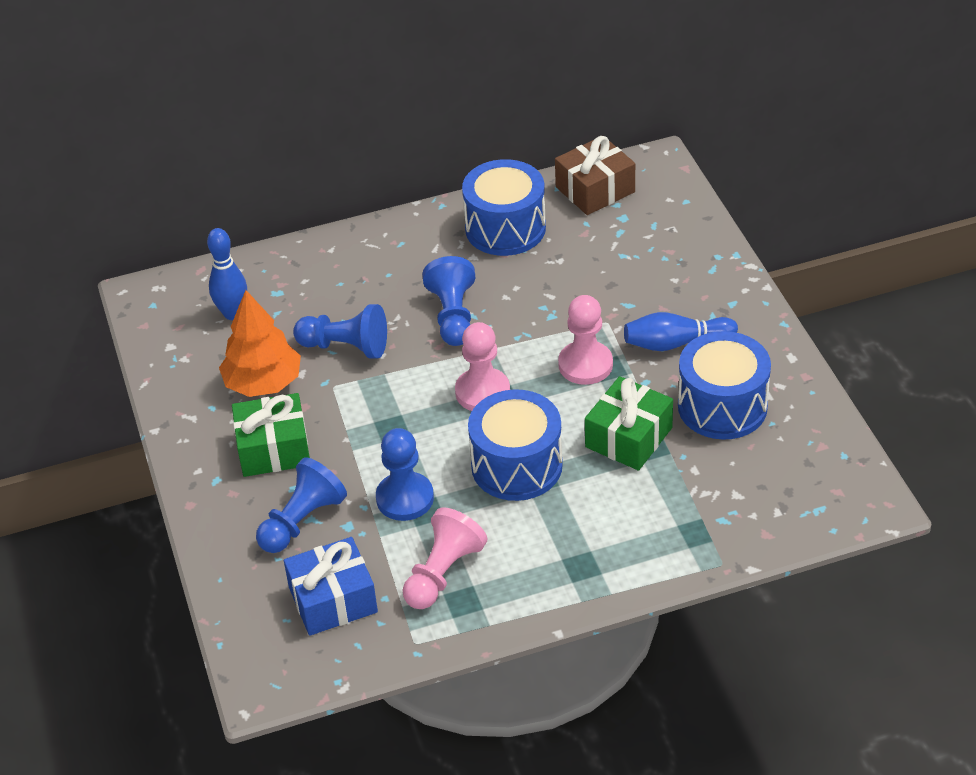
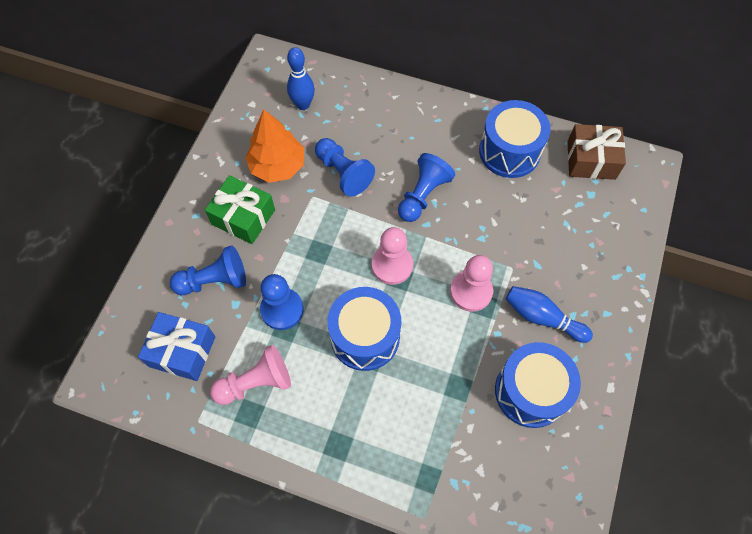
camera: 35 degrees right, 20 degrees up
(629, 437) = (450, 369): green gift -> none

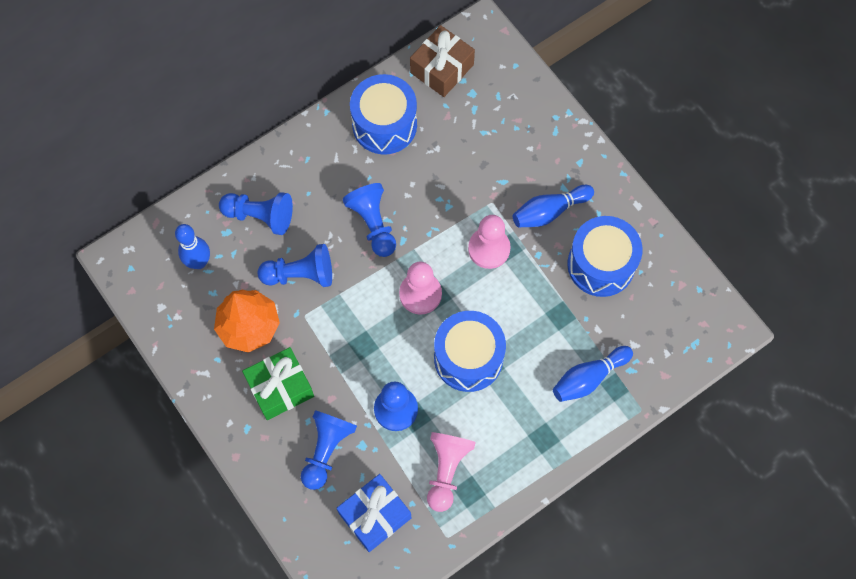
camera: 55 degrees left, 5 degrees up
(368, 119) = (260, 216): none -> blue pawn
(420, 449) = (589, 378): none -> blue bowling pin

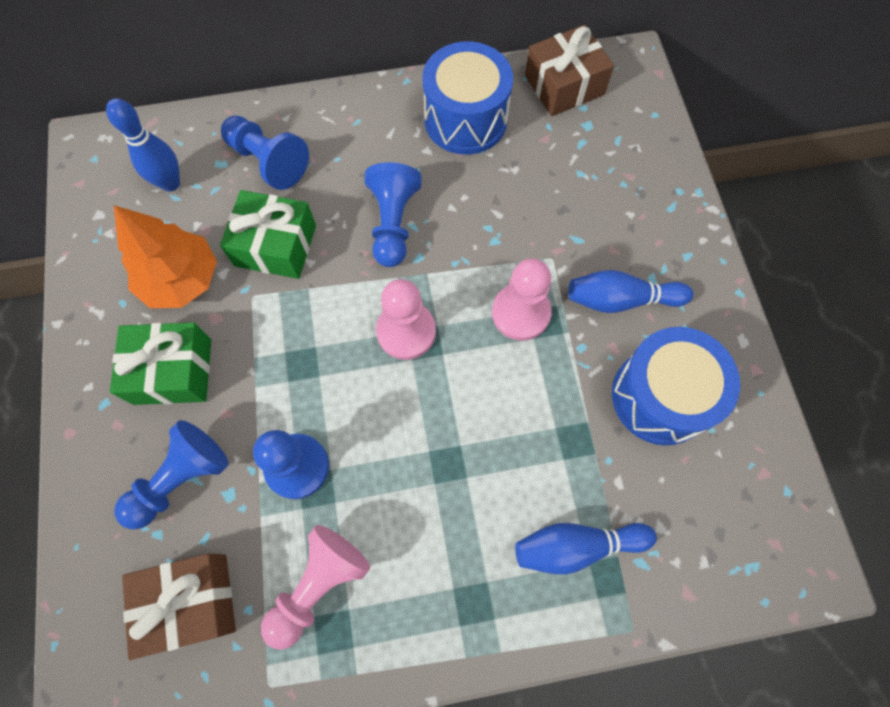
camera: 25 degrees right, 0 degrees up
(300, 274) = (275, 246): blue pawn -> green gift
(375, 515) = (190, 602): blue gift -> brown gift
(468, 358) = (425, 442): blue drum -> none

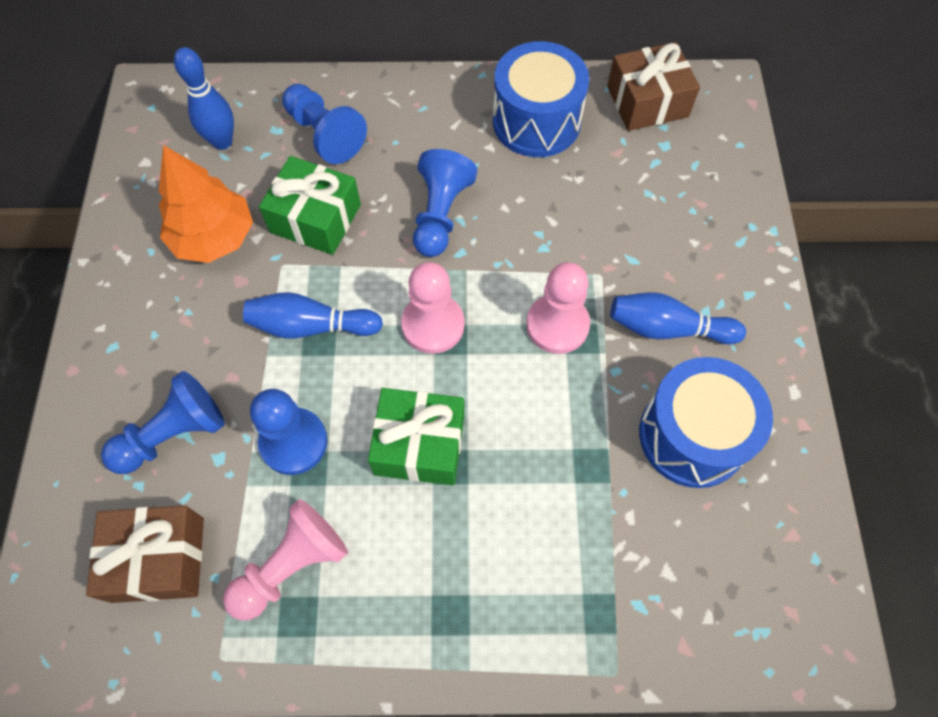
camera: 10 degrees right, 5 degrees down
(173, 371) = (187, 326): green gift -> green gift (419, 444)
(576, 546) = (571, 575): blue bowling pin -> blue bowling pin (311, 326)

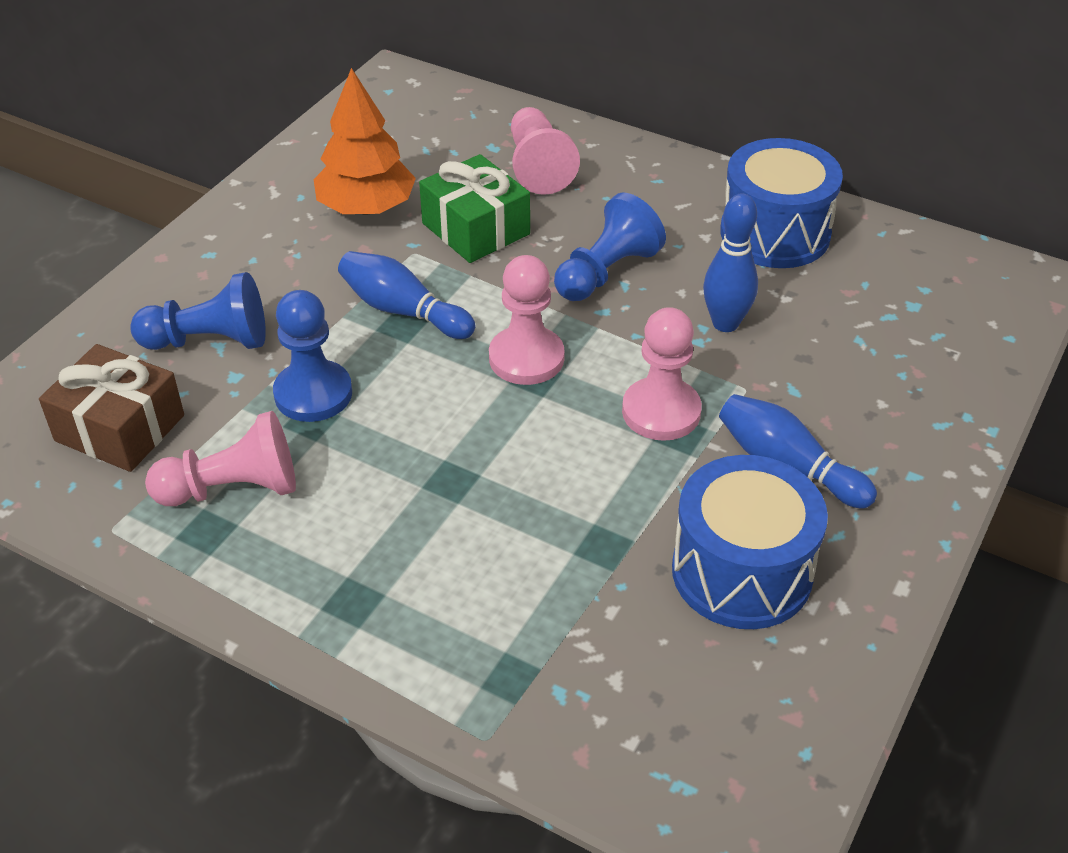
camera: 30 degrees right, 20 degrees down
(222, 142) = (433, 138): blue bowling pin -> blue bowling pin (725, 323)
(324, 134) = (538, 167): blue pawn -> pink pawn
(419, 444) = (434, 449): green gift -> none
(647, 101) = (921, 260): brown gift -> none

